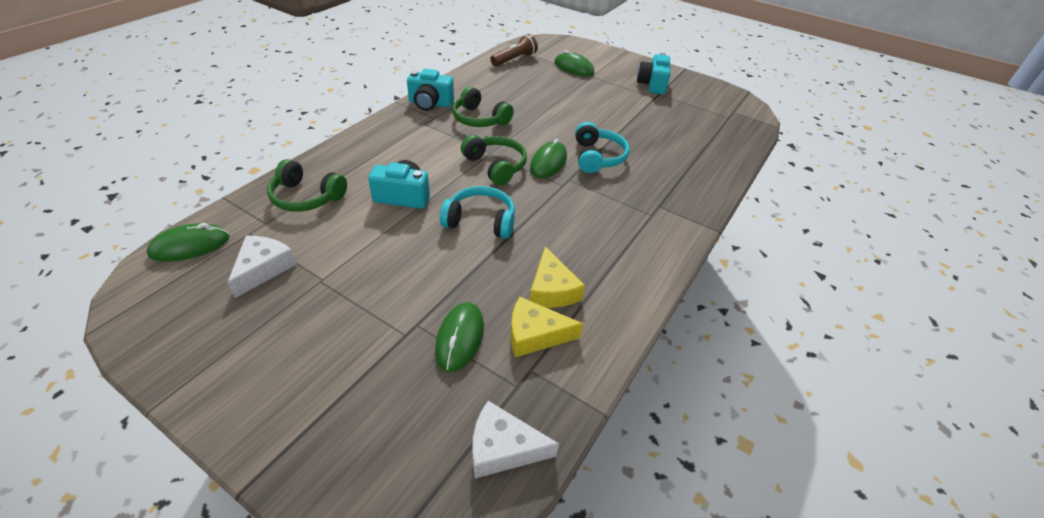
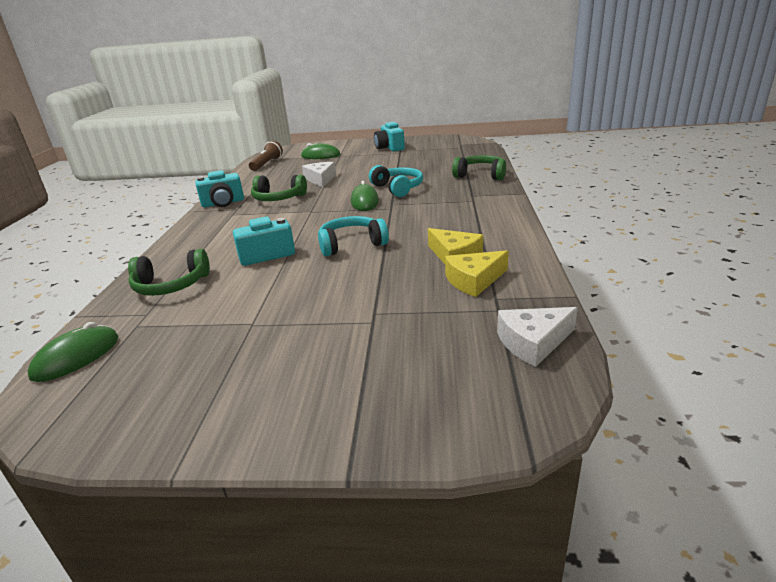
camera: 25 degrees left, 15 degrees down
(263, 268) = (182, 339): white cheese -> white cheese (320, 179)
(460, 338) = (420, 305): green mouse -> none
(496, 166) = (325, 215): green headphones -> green headphones (481, 175)

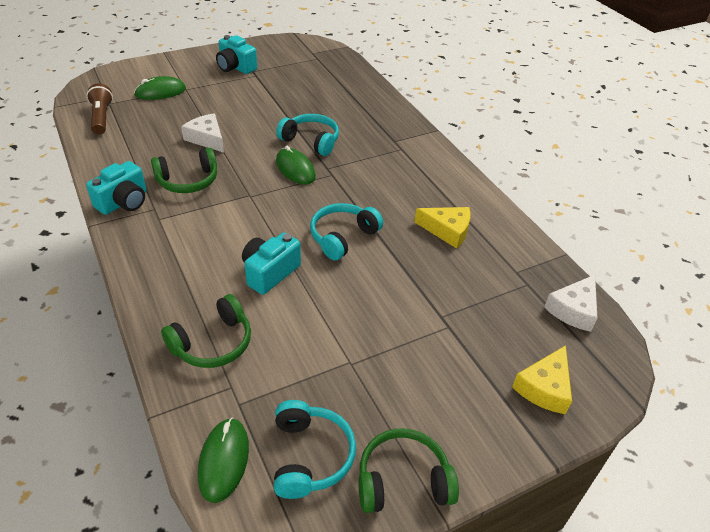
camera: 35 degrees left, 15 degrees up
(135, 376) = (310, 456): none -> turquoise headphones
(474, 280) = (486, 256): yellow cheese -> yellow cheese (544, 387)
(481, 175) = (377, 107): green headphones -> green headphones (403, 480)

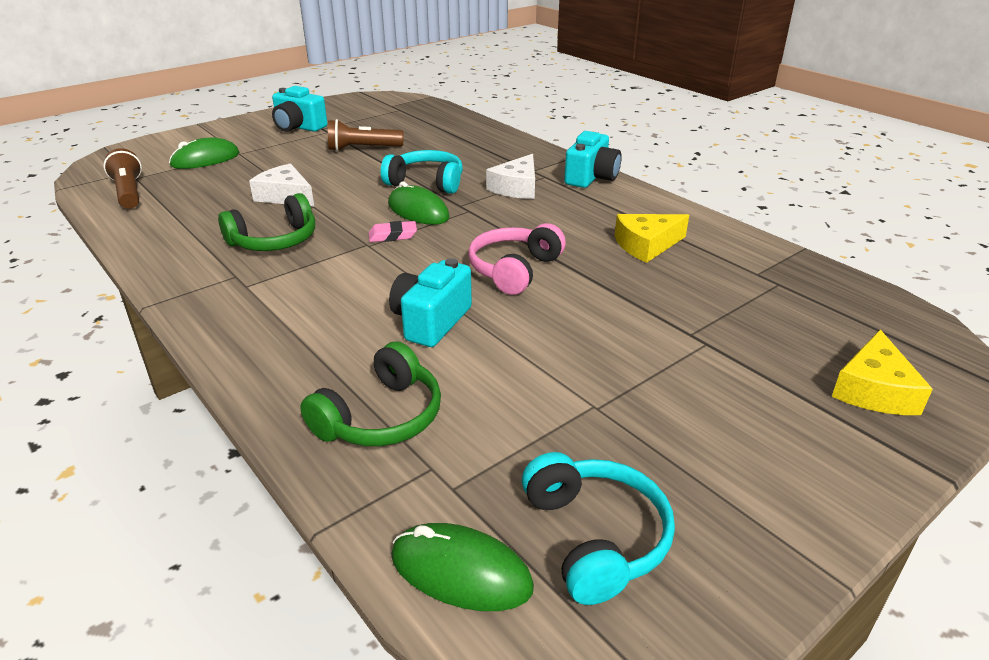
camera: 10 degrees left, 10 degrees down
(124, 202) = (187, 274): turquoise camera -> turquoise camera (591, 177)
(224, 460) = (461, 572): green mouse -> green mouse turned 60 degrees counterclockwise
(269, 190) = (392, 235): none -> pink eraser
(276, 98) = (363, 149): none -> brown flashlight
(343, 237) = (514, 270): turquoise headphones -> pink headphones
(403, 480) = (752, 542): green headphones -> none
(447, 230) = (646, 245): yellow cheese -> yellow cheese turned 150 degrees clockwise
(573, 309) = (852, 300): white cheese -> white cheese (516, 187)

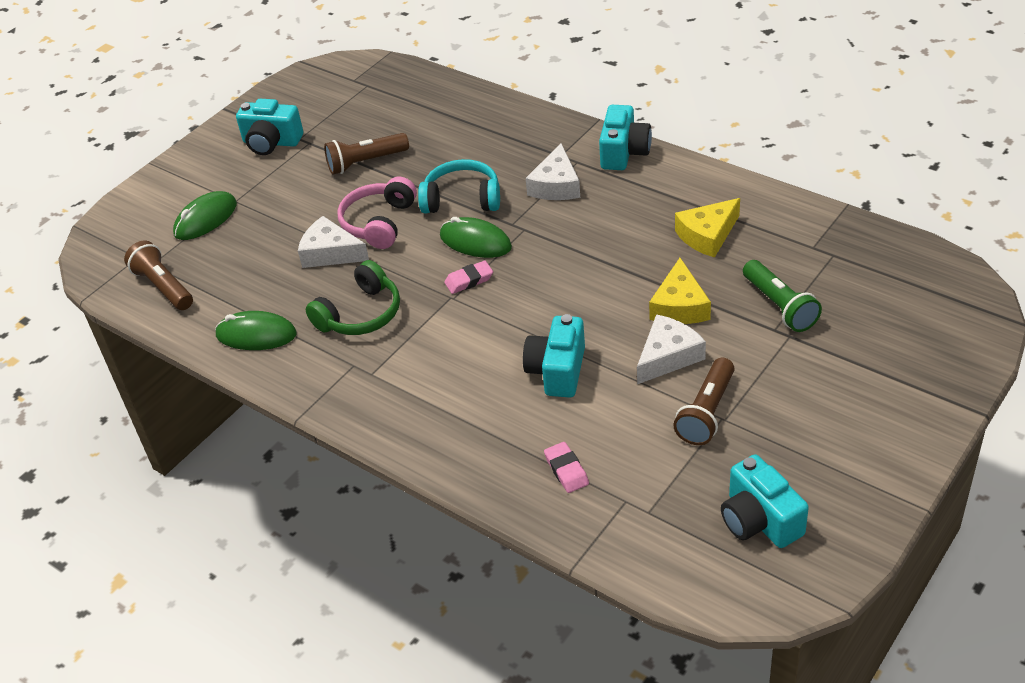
camera: 10 degrees left, 10 degrees up
(381, 417) = (566, 470): green headphones -> pink eraser
(461, 572) = (682, 567): green mouse -> green mouse (256, 335)
(514, 270) = (601, 295): pink headphones -> pink headphones (379, 223)
(558, 333) = (668, 356): none -> white cheese
(578, 396) = (706, 412): none -> brown flashlight
(595, 537) = (759, 520): turquoise headphones -> turquoise camera
(703, 315) = (779, 306): none -> green flashlight
(874, 389) = (924, 349): yellow cheese -> yellow cheese (679, 306)

